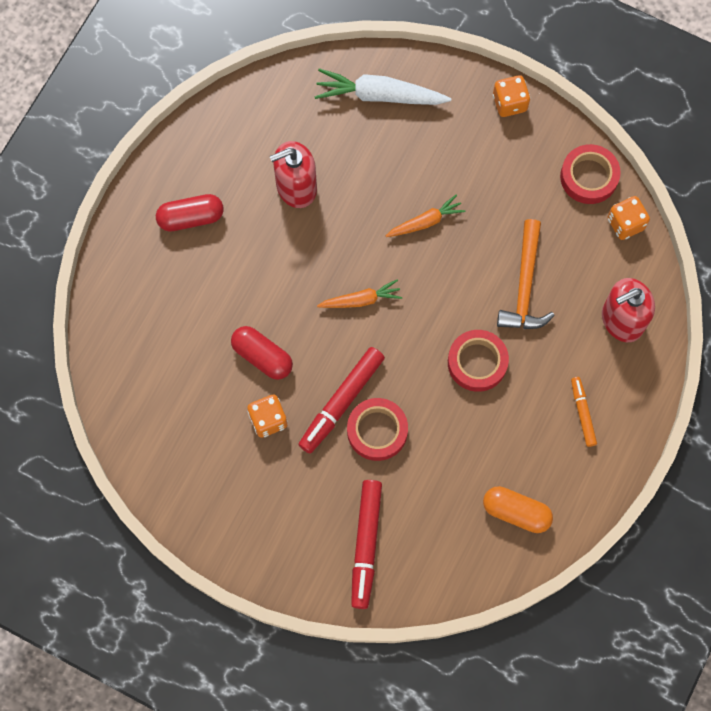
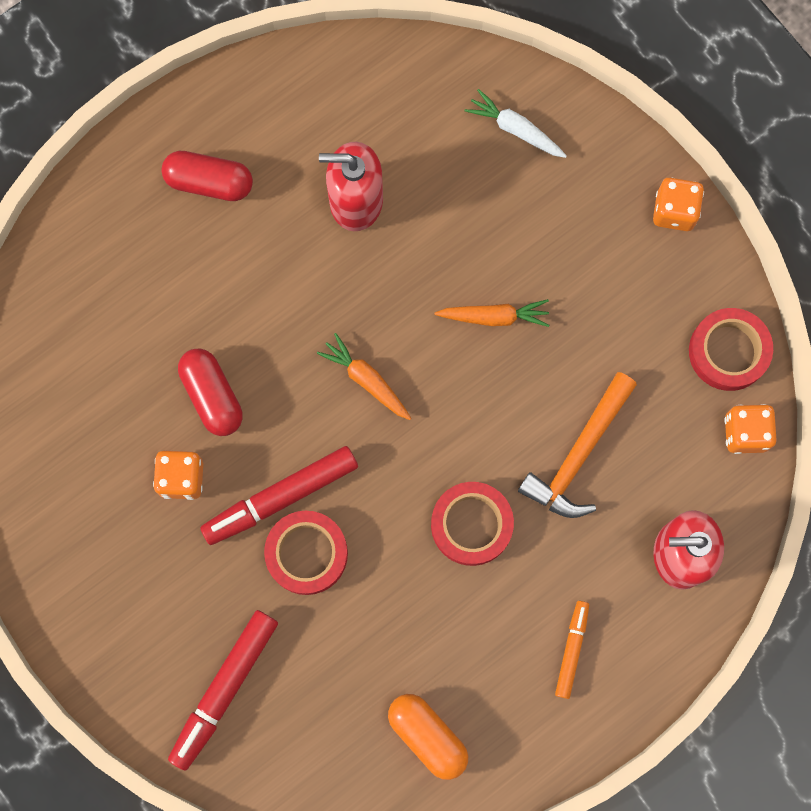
camera: 25 degrees right, 5 degrees up
(361, 300) = (366, 380): orange carrot -> orange carrot turned 150 degrees counterclockwise
(379, 95) = (515, 129): white carrot -> white carrot, size x0.60

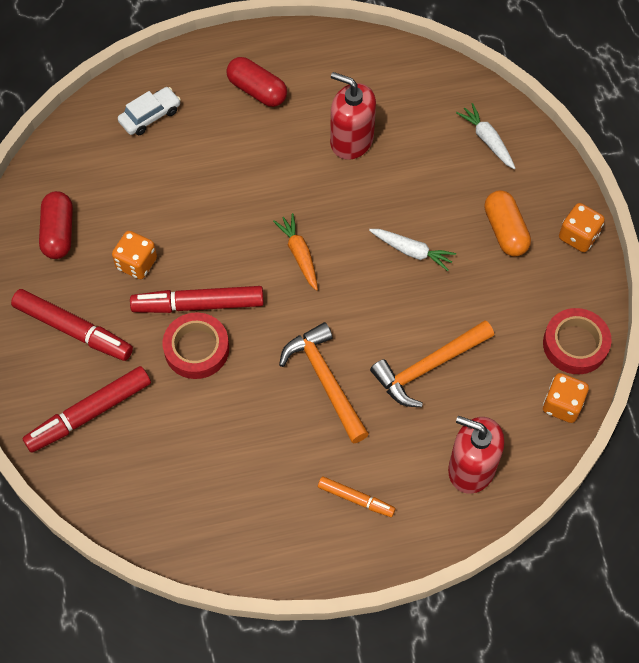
camera: 25 degrees right, 15 degrees down
(96, 275) = (150, 116): none -> white car
(151, 595) = (73, 329): none -> red marker
(212, 396) = (186, 220): red capsule -> red capsule (58, 232)
(427, 736) = (217, 511): orange capsule -> orange capsule (505, 231)
(471, 525) = (325, 380): red tape -> orange hammer
(494, 317) = (412, 251): orange carrot -> white carrot
(571, 650) = (356, 499): orange marker -> orange marker turned 75 degrees clockwise

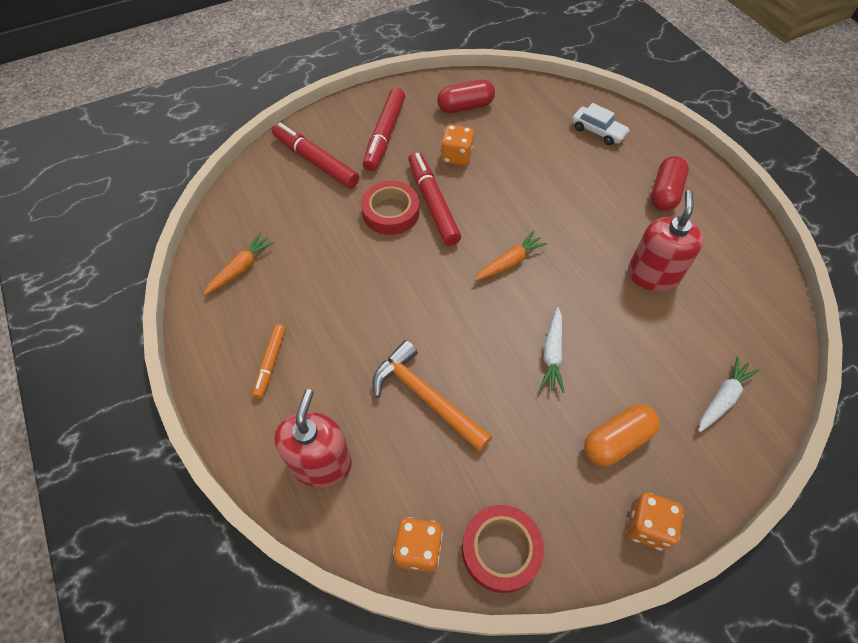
camera: 75 degrees right, 5 degrees down
(227, 515) = (241, 268): none -> orange carrot
(325, 380) = (386, 311): orange hammer -> none

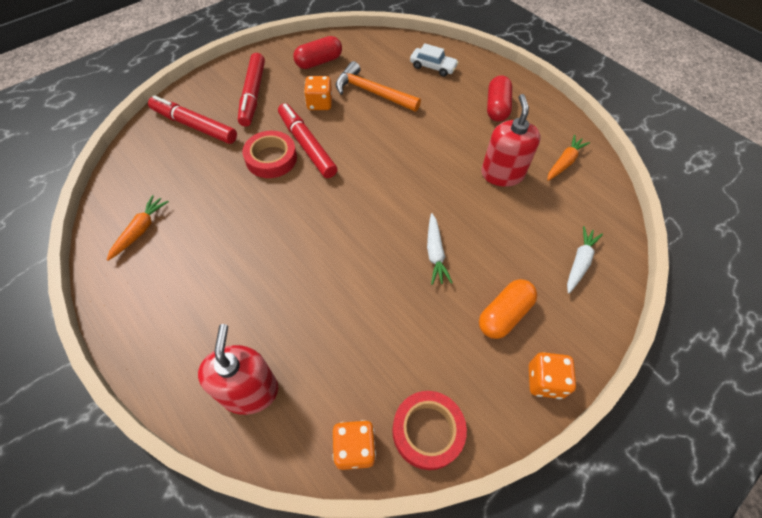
camera: 15 degrees left, 0 degrees up
(270, 363) = (184, 310): orange marker -> none
(425, 397) = (334, 311): orange hammer -> orange hammer (372, 92)
(509, 262) = (383, 183): orange carrot -> orange carrot (564, 162)

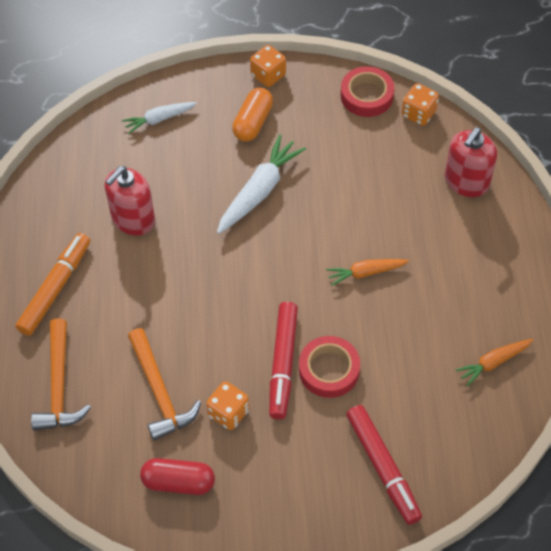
camera: 140 degrees left, 0 degrees up
(253, 95) = (291, 475): red marker -> none
(433, 67) = (59, 385): white car -> orange hammer
(435, 253) = (259, 191): white carrot -> white carrot, size x1.66
(497, 107) = (55, 288): red capsule -> orange marker
(504, 315) = (253, 122): orange capsule -> orange capsule turned 60 degrees counterclockwise
(564, 162) = (67, 195): orange carrot -> orange carrot (365, 273)

